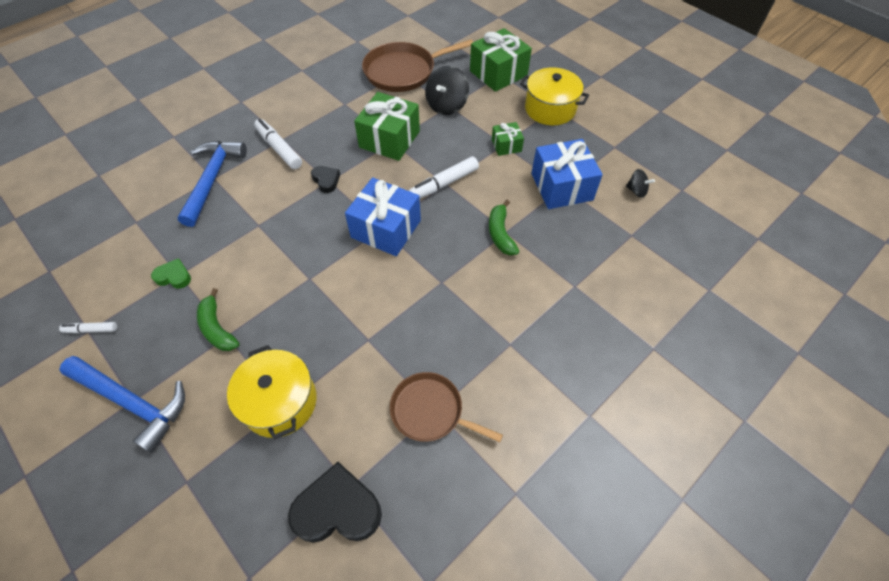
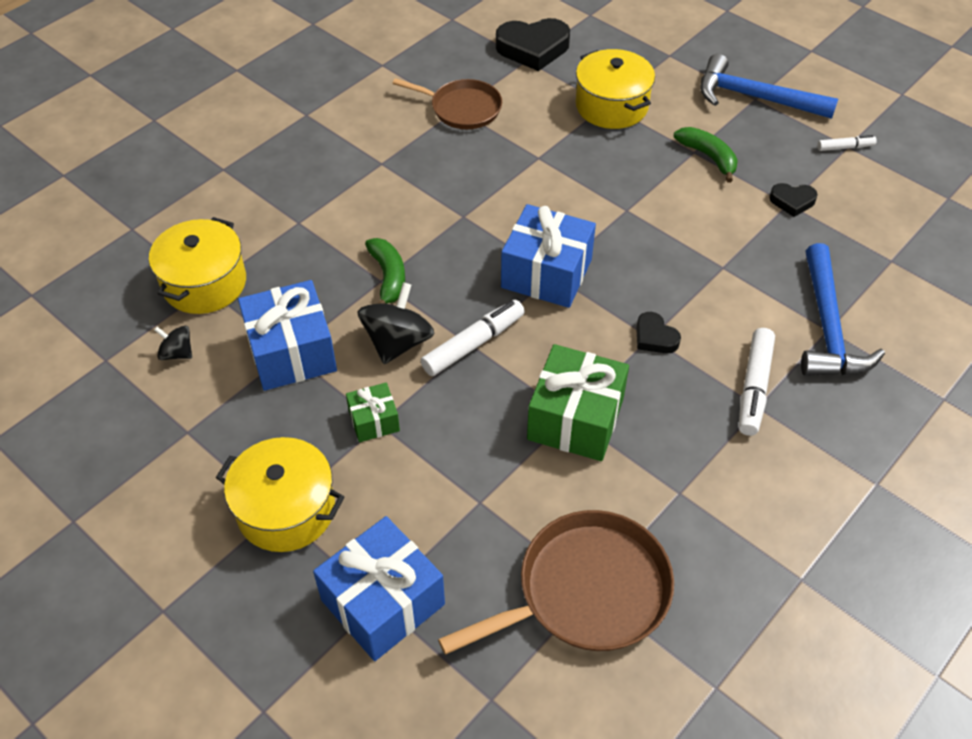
camera: 175 degrees right, 5 degrees down
(174, 276) = (792, 201): green heart -> black heart
(279, 148) = (753, 387): white marker -> white marker turned 60 degrees clockwise
(446, 105) = (484, 503): black spinning top -> black spinning top (397, 342)
(498, 73) = (383, 602): green gift -> blue gift
(634, 238) = (204, 283): none -> yellow pot

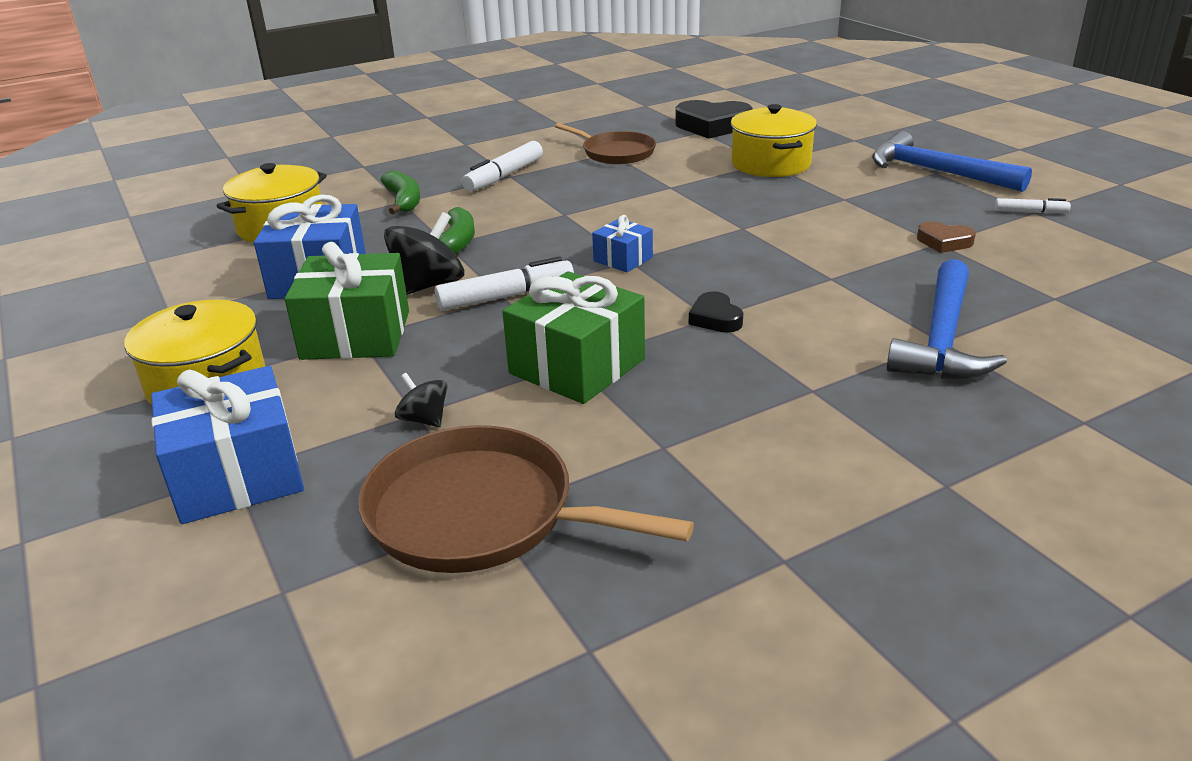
camera: 20 degrees right, 20 degrees down
(177, 353) = (213, 265): black spinning top -> black spinning top (424, 419)
(374, 421) = (356, 335): green gift -> green gift, size x1.91
(546, 273) = (623, 259): blue gift -> blue gift, size x0.52
(586, 591) = (481, 514): brown pan -> brown pan turned 150 degrees counterclockwise
(708, 157) = (859, 203): green banana -> green banana (404, 201)
(753, 387) = (816, 373): white marker -> white marker (504, 176)
(792, 201) = (944, 242): black heart -> brown heart

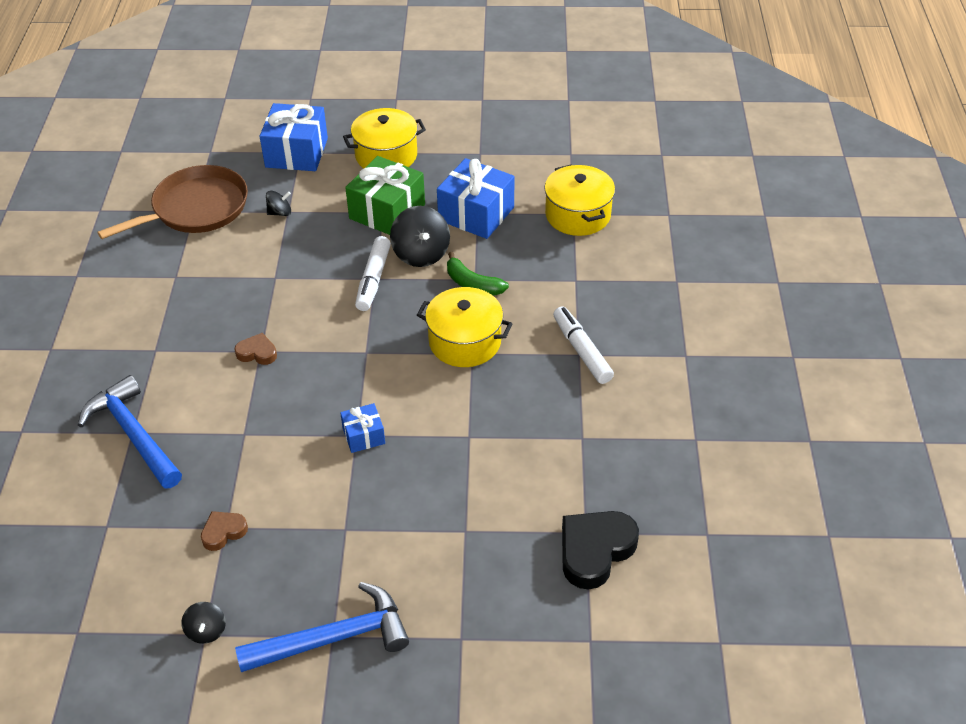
camera: 120 degrees right, 15 degrees up
(404, 201) = (575, 281): green banana -> none
(577, 366) = (269, 277): green gift -> none
(615, 153) = (579, 441): brown pan -> none
(623, 259) = (370, 350): blue gift -> blue gift (363, 436)
(715, 318) = (257, 353): black heart -> brown heart
(770, 164) = (459, 531): yellow pot -> yellow pot (465, 342)
(1030, 212) = (206, 631): white marker -> black spinning top

